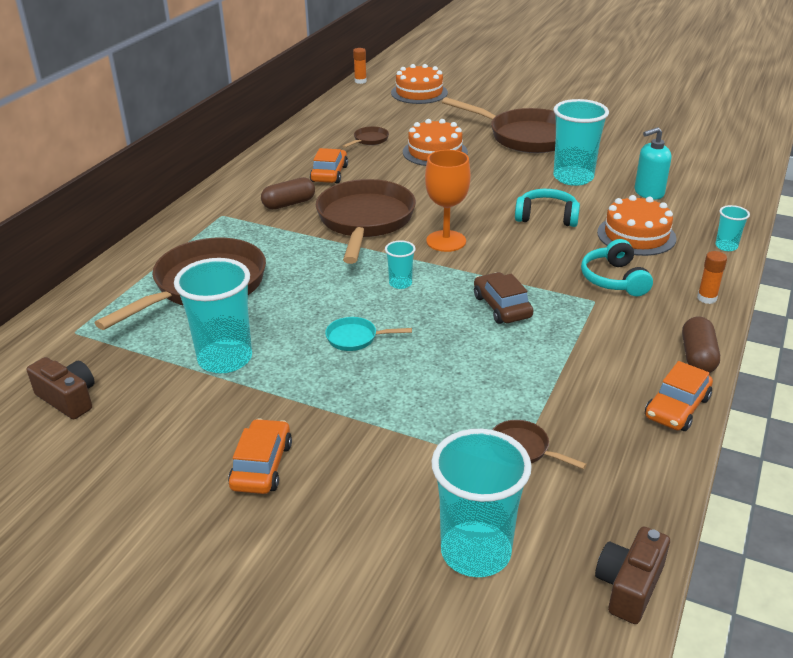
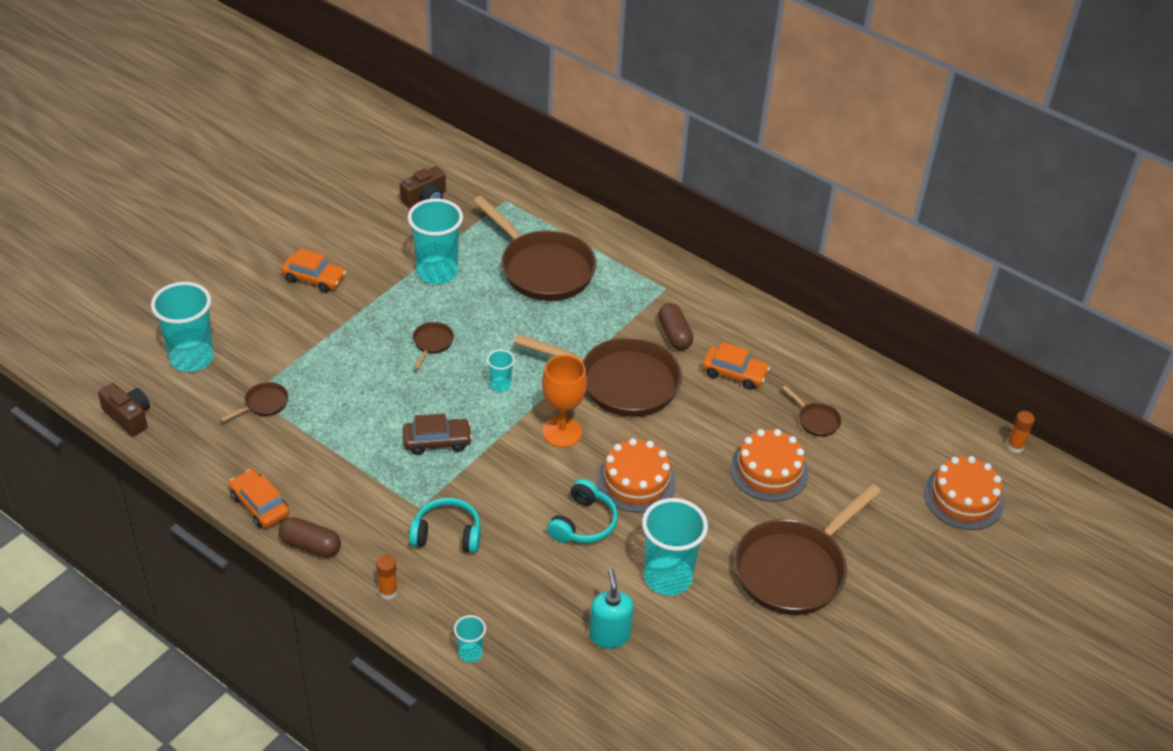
camera: 100 degrees right, 10 degrees up
(355, 338) = (432, 343): turquoise pan -> brown pan
(636, 235) = (520, 584): orange cake -> orange cake (636, 481)

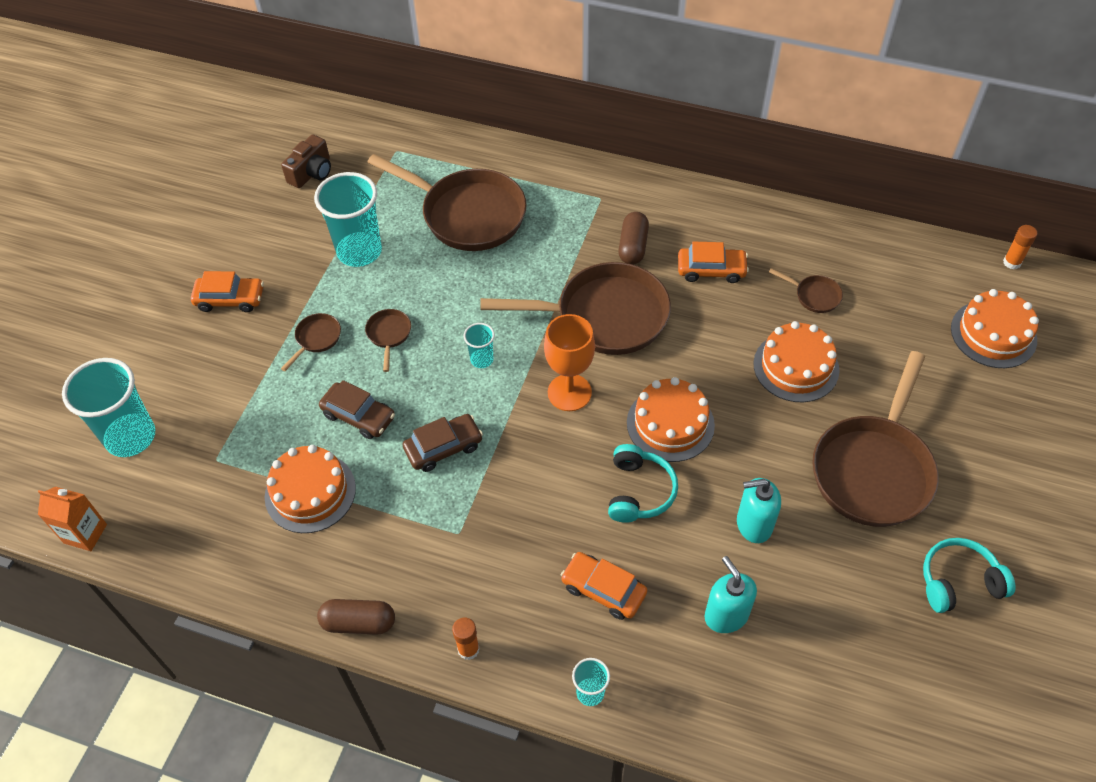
camera: 15 degrees left, 10 degrees up
(129, 417) = (85, 533): brown camera -> orange carton
(260, 505) = (280, 592): orange car -> orange car (603, 590)
(264, 404) = (235, 466): brown pan -> brown pan (316, 339)
(315, 441) = (310, 492): none -> orange cake
(379, 397) = (359, 416): none -> brown car
(447, 534) = (502, 555): turquoise headphones -> turquoise headphones (959, 582)
(667, 577) = (753, 524): turquoise cup -> turquoise soap dispenser
(674, 335) = (633, 246): brown capsule -> brown capsule turned 45 degrees clockwise

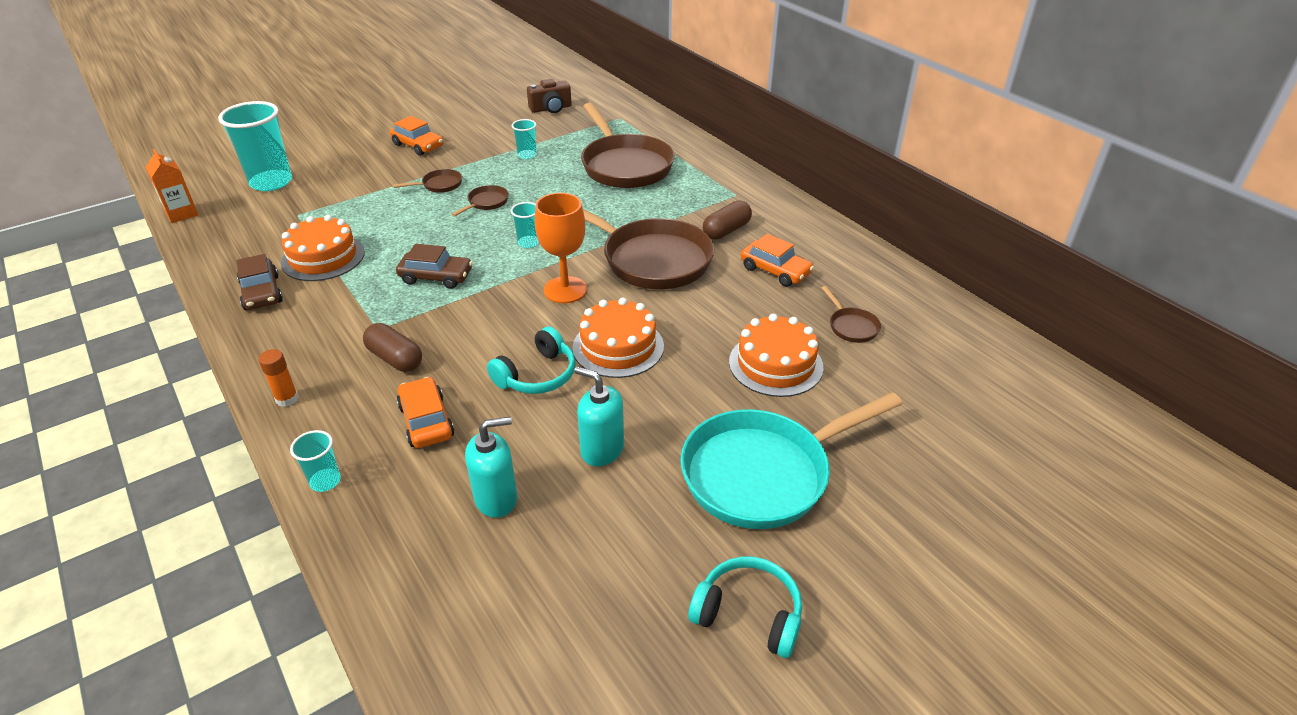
camera: 35 degrees right, 15 degrees down
(358, 622) = (247, 341): brown capsule -> brown capsule (395, 358)
(359, 251) = (527, 155): turquoise cup -> turquoise cup, size x0.47
(359, 416) = (408, 234): brown car -> brown car (262, 293)
(726, 615) = (496, 498): turquoise soap dispenser -> turquoise soap dispenser turned 60 degrees clockwise
(873, 469) = (763, 473): brown pan -> turquoise pan
(993, 334) = (1016, 438): orange cake -> none
(1012, 262) = (1099, 395): orange glue stick -> none

